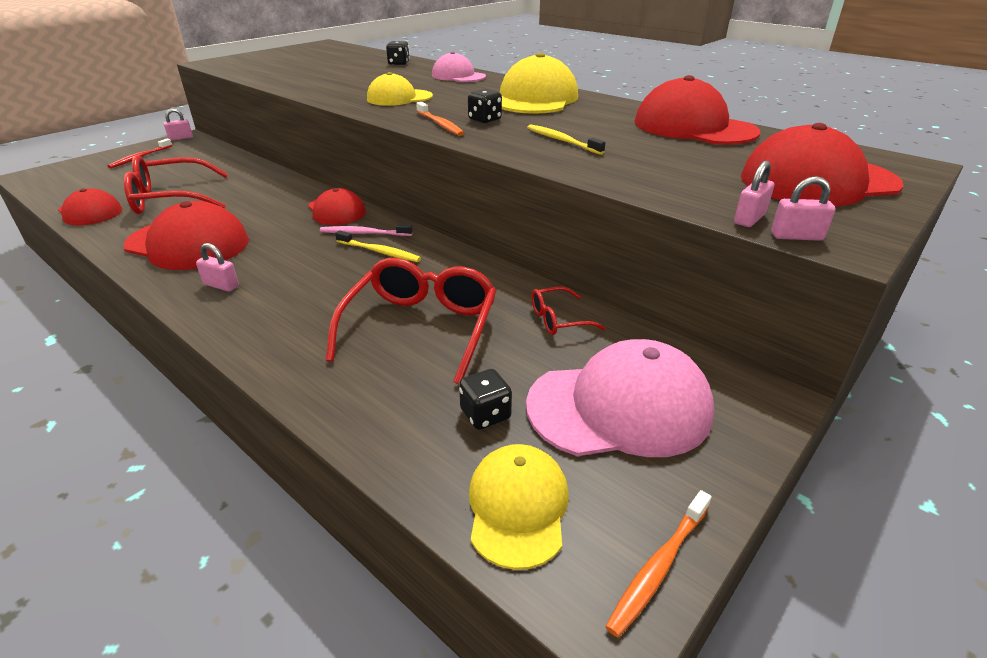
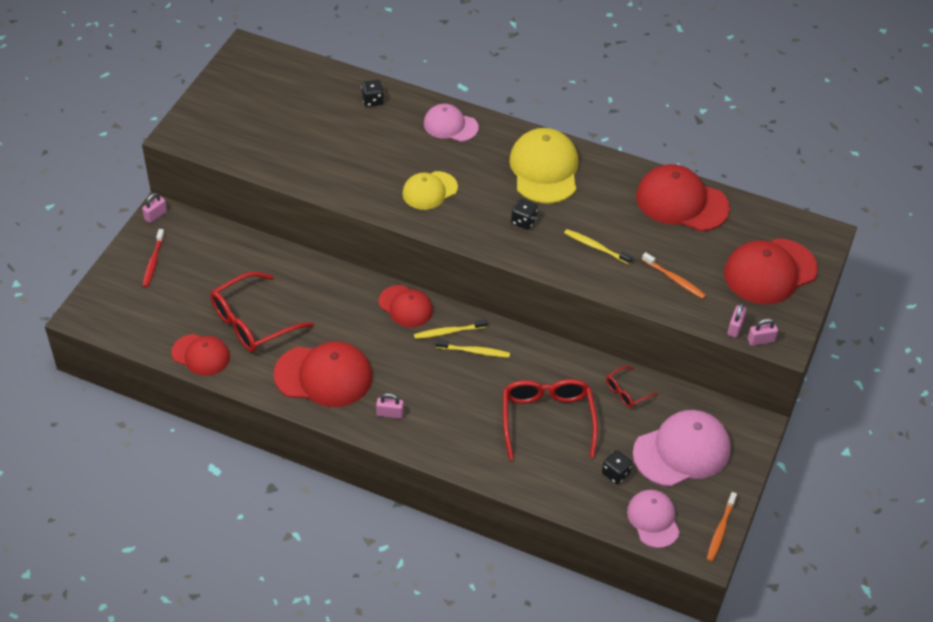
camera: 20 degrees left, 15 degrees up
(364, 233) = (448, 332): pink toothbrush -> yellow toothbrush
(440, 124) = (494, 238): orange toothbrush -> orange toothbrush (674, 279)
(518, 506) = (653, 519): yellow cap -> pink cap

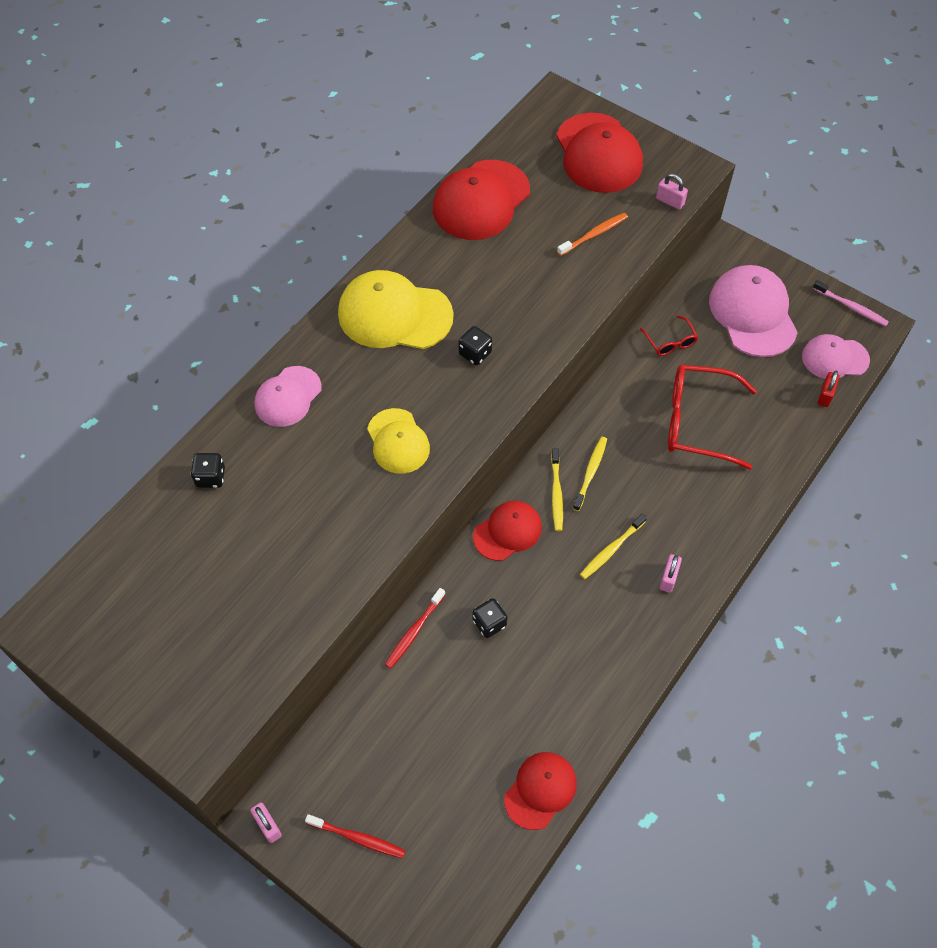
camera: 75 degrees left, 10 degrees up
(253, 322) = (496, 715): red glasses -> none
(309, 265) = (414, 631): none -> red toothbrush
(323, 376) = (600, 642): red cap -> none
(595, 247) = (531, 293): yellow toothbrush -> yellow toothbrush (611, 550)
(607, 514) = (825, 395): none -> red padlock
(615, 473) = (775, 376): black dice -> black dice (489, 623)
(720, 531) = (851, 307): orange toothbrush -> pink toothbrush
(760, 340) = (690, 185): pink padlock -> none

